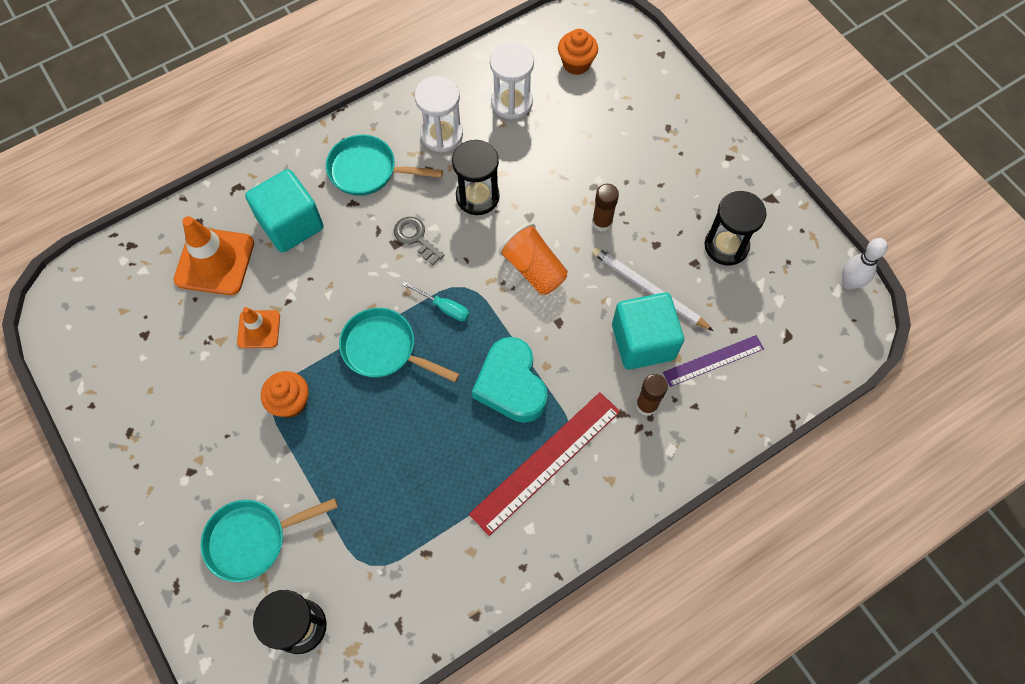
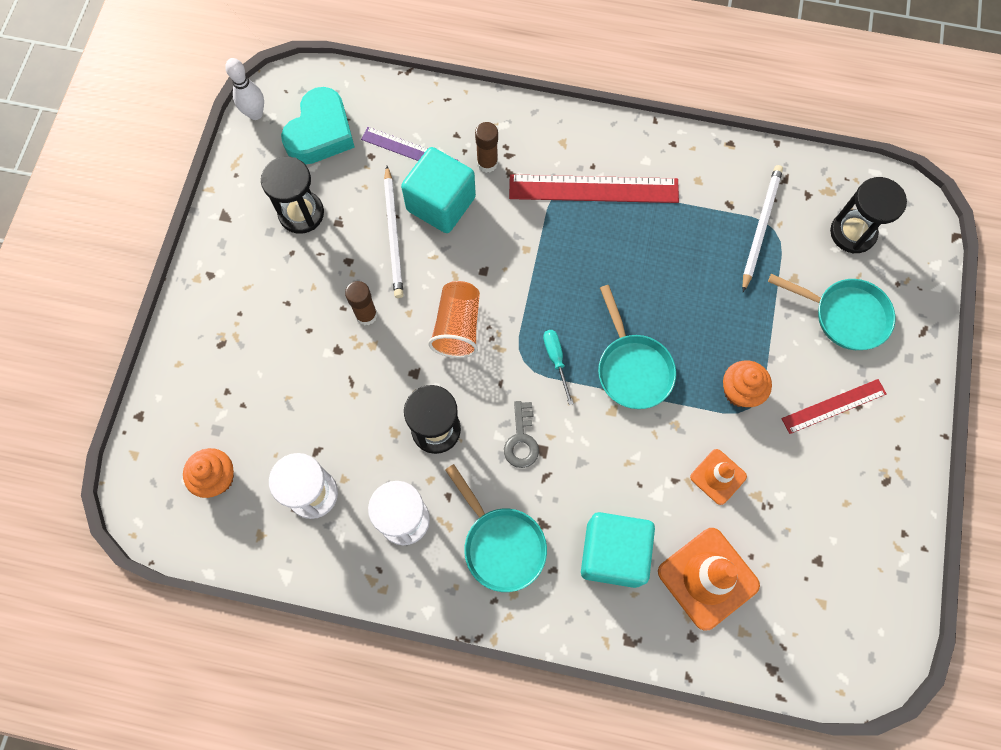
camera: 135 degrees left, 5 degrees up
(209, 454) = (834, 406): none -> red ruler
(383, 556) = (760, 227): none -> white pencil
(511, 385) = (564, 258): turquoise heart -> turquoise heart (321, 133)

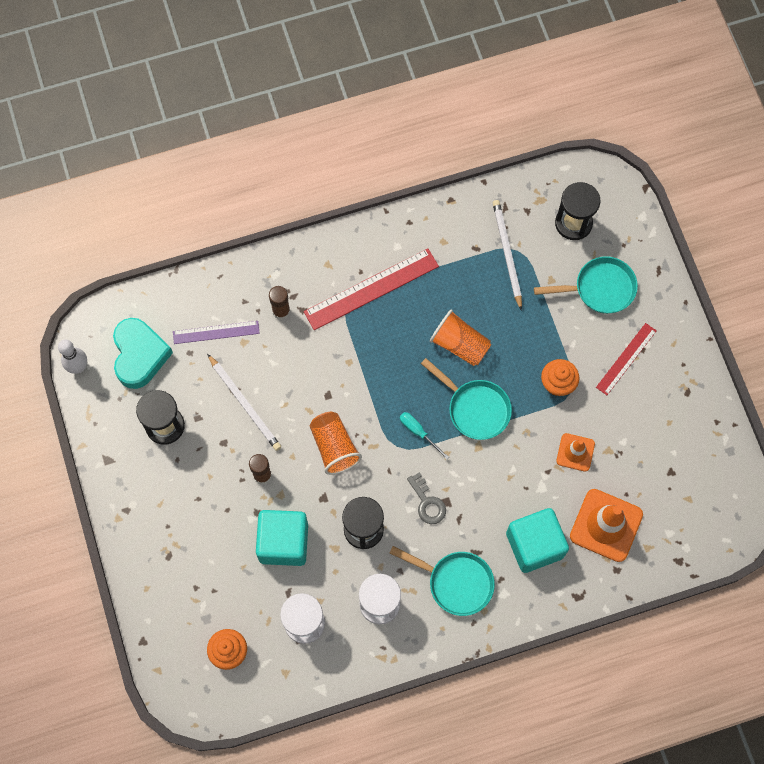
camera: 30 degrees left, 0 degrees up
(441, 204) = (265, 361): turquoise cube -> turquoise cube (283, 542)
(654, 293) = (460, 344): none -> orange cup

